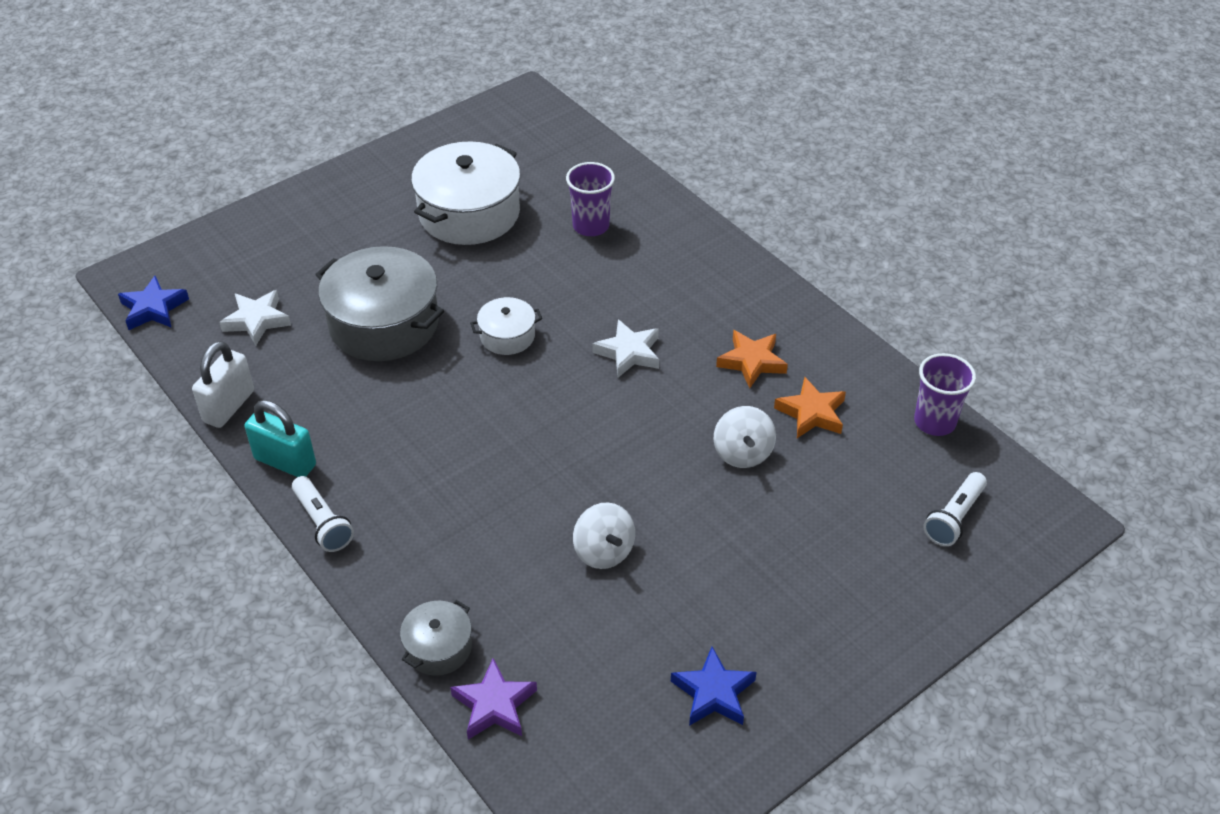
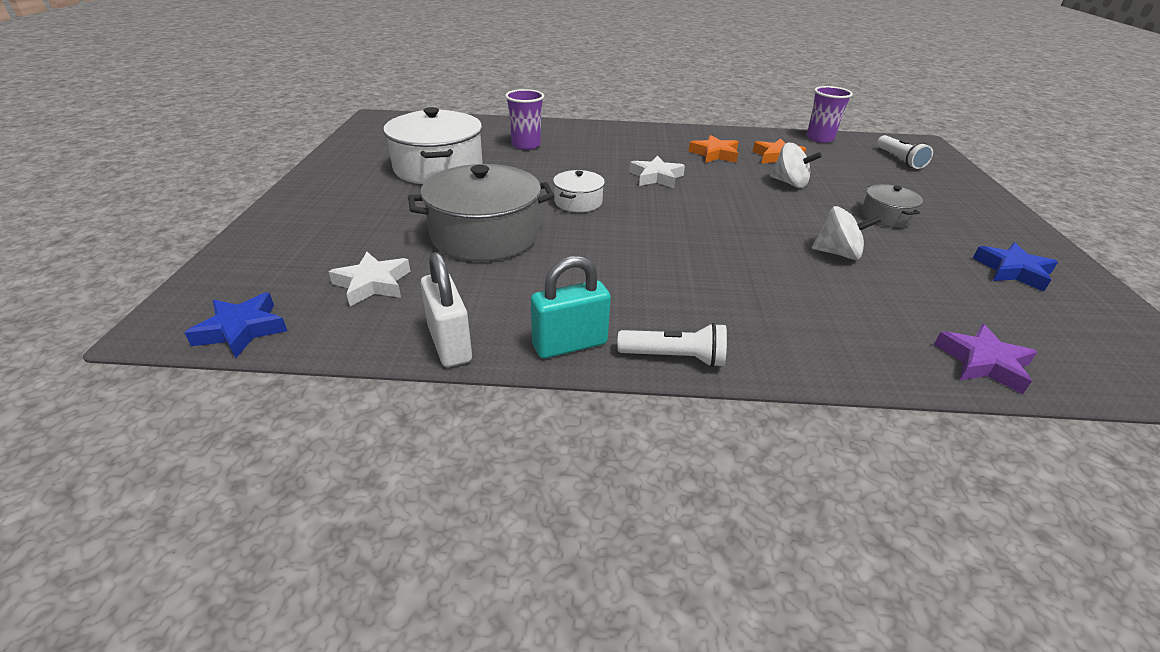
camera: 50 degrees left, 10 degrees down
(438, 647) = (892, 362): grey pot -> grey pot (886, 216)

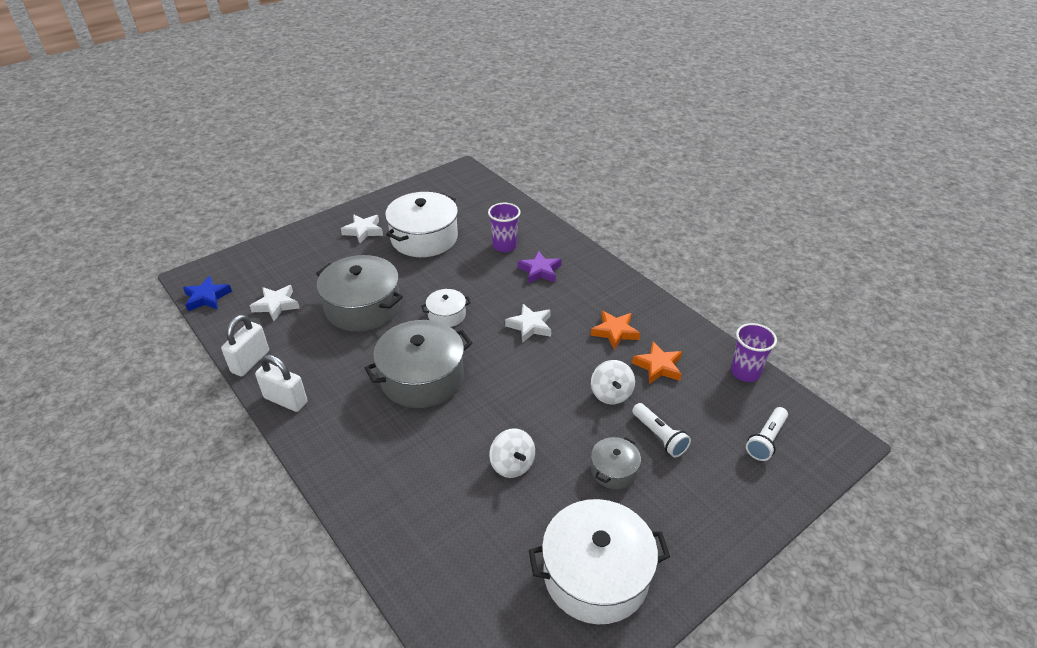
camera: 50 degrees right, 5 degrees up
(356, 188) = (363, 231): none -> white star
(569, 344) = (286, 400): turquoise padlock -> white padlock
(655, 248) = (422, 378): none -> grey pot
(674, 357) = (308, 443): white flashlight -> white flashlight (659, 436)
(983, 363) = (427, 584): purple star -> purple star (540, 271)
(1012, 271) = (596, 574): blue star -> white pot

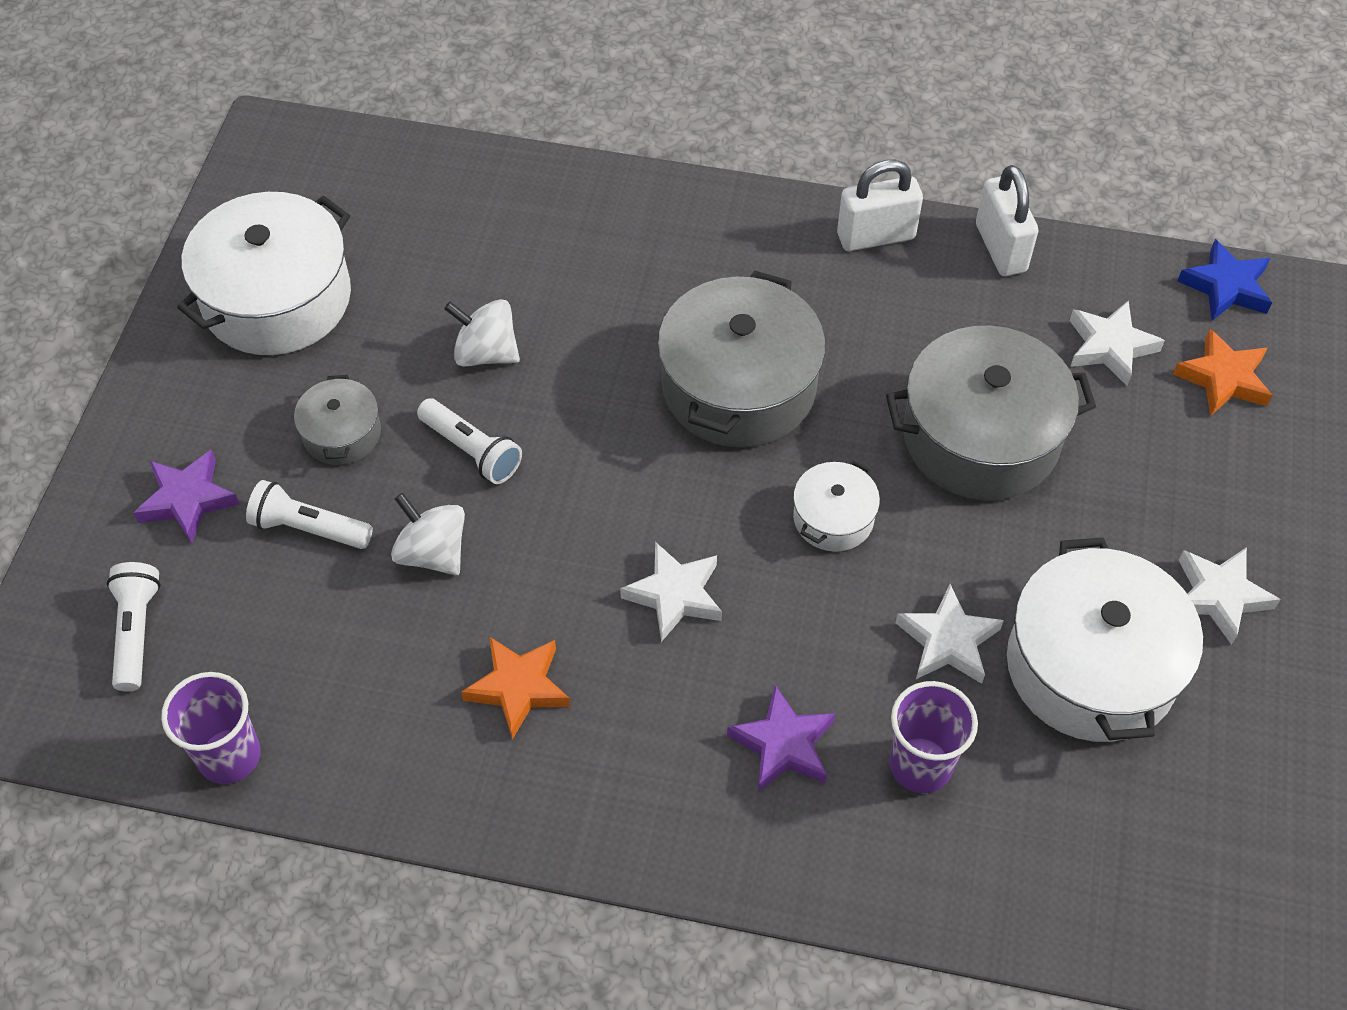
camera: 140 degrees right, 15 degrees up
(456, 265) = (948, 641): none -> white star
(559, 424) = (471, 450): none -> white flashlight
(658, 366) = (391, 662): orange star -> orange star (1223, 378)
(712, 486) = (188, 500): none -> purple star

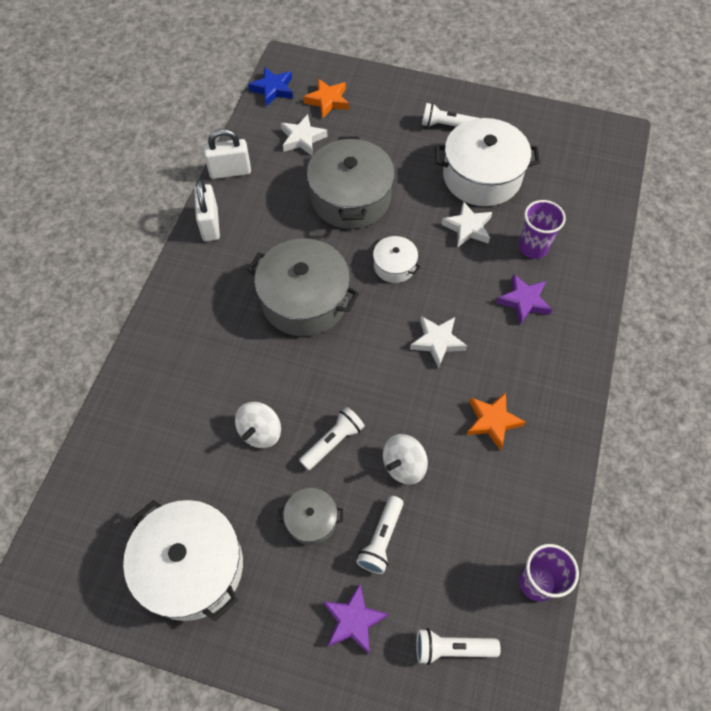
camera: 85 degrees left, 5 degrees up
(1219, 596) = (447, 125): white star -> white flashlight

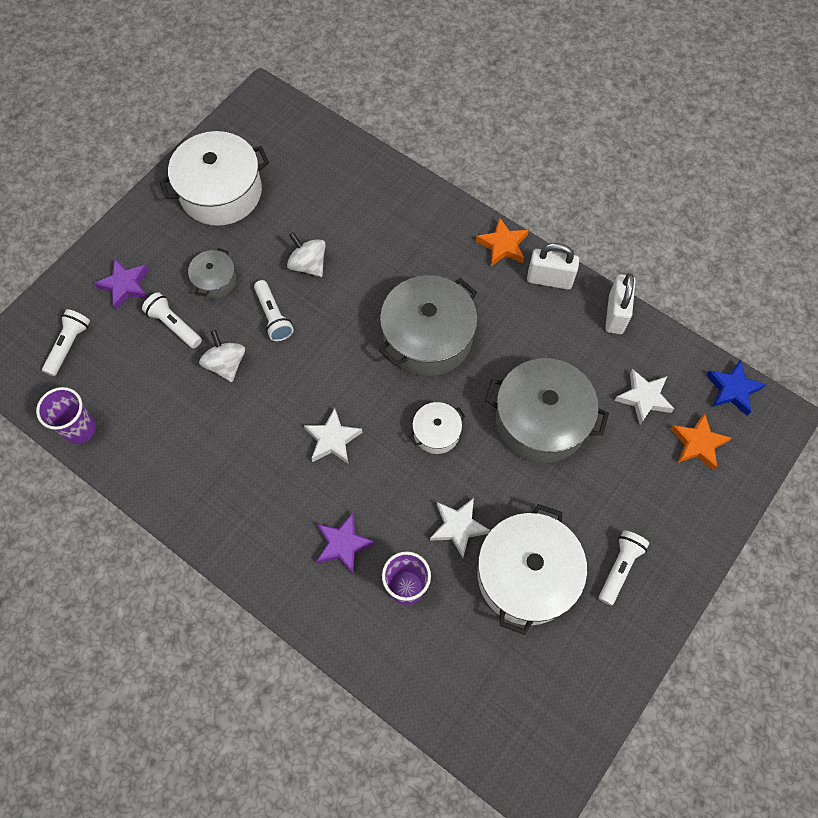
camera: 110 degrees right, 5 degrees up
(492, 421) = (230, 455): orange star -> orange star (503, 245)

